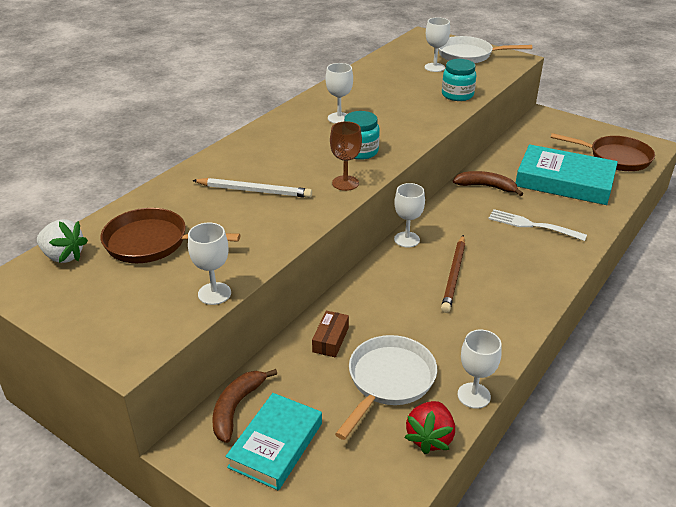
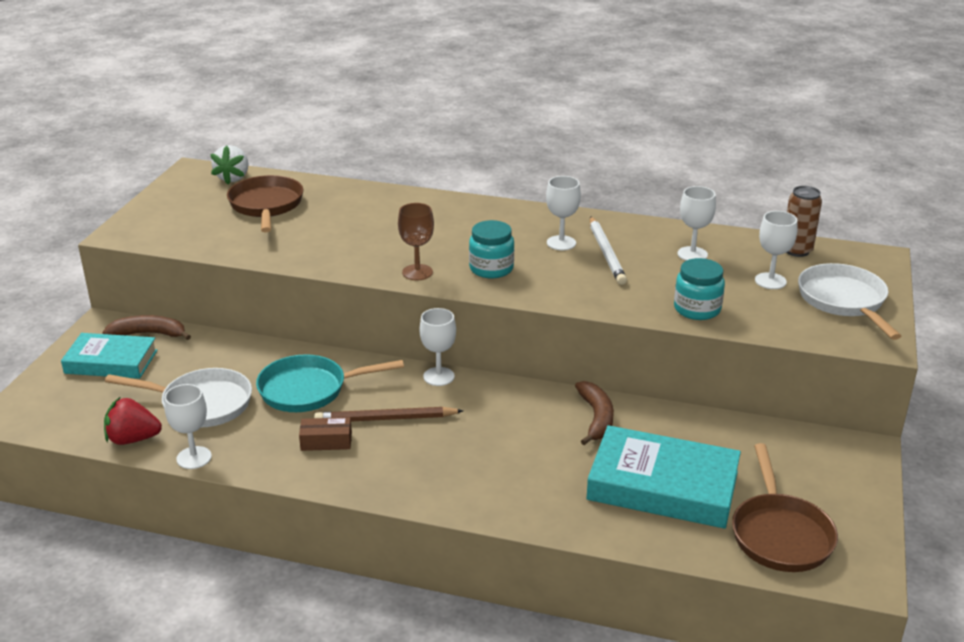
camera: 70 degrees right, 5 degrees down
(214, 293) = (204, 248): white goblet -> white goblet (692, 254)
(254, 191) = (374, 229): white pencil -> white pencil (606, 253)
(330, 340) = (249, 361): brown box -> brown box (326, 441)
(395, 309) = (309, 390): none -> turquoise pan
(402, 52) = (796, 250): none -> brown can
(533, 225) = (526, 467): white fork -> none
(564, 181) = (663, 486): turquoise book -> turquoise book turned 75 degrees counterclockwise

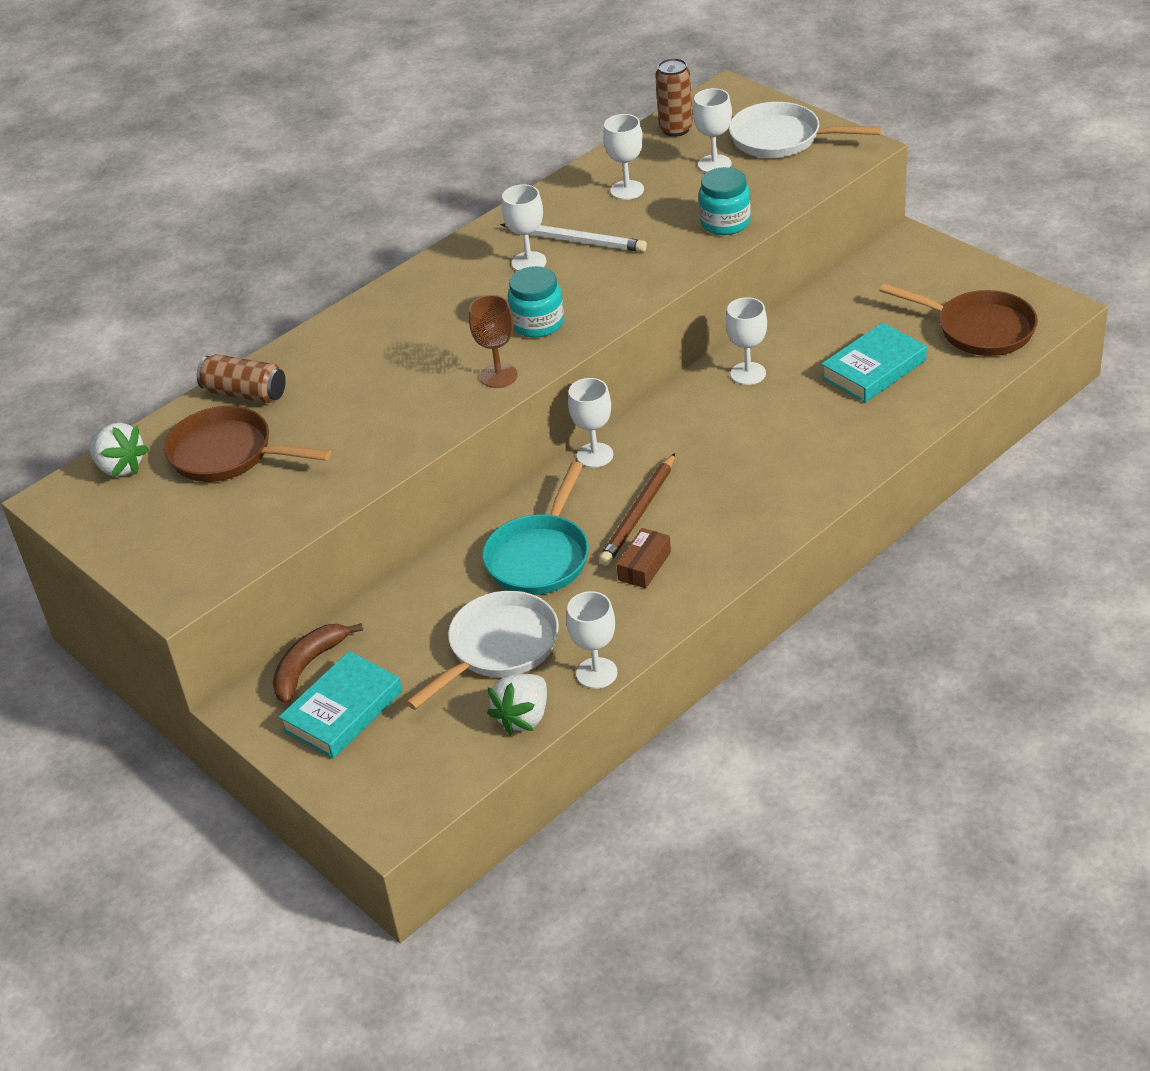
camera: 55 degrees left, 10 degrees up
(133, 439) = (523, 717): red strawberry -> white strawberry
(331, 192) = (245, 393): none -> brown can
(596, 418) = (748, 373): brown banana -> white goblet
(663, 486) = (874, 369): turquoise book -> turquoise book, size x0.66

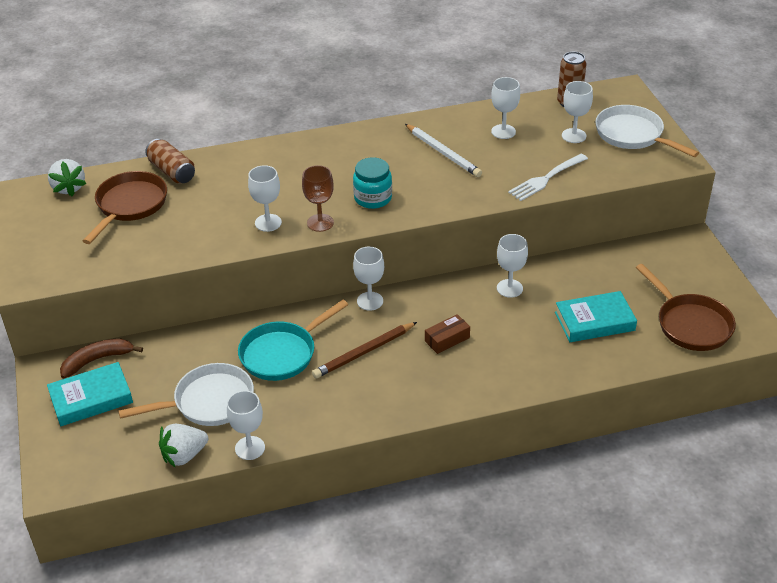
camera: 25 degrees right, 0 degrees up
(228, 454) = (130, 205): brown pan -> brown pan turned 60 degrees clockwise
(529, 262) = (402, 155): white goblet -> white goblet (268, 223)
(644, 566) = (337, 390): brown box -> brown box (447, 339)
(725, 222) = (546, 178): turquoise jar -> white fork

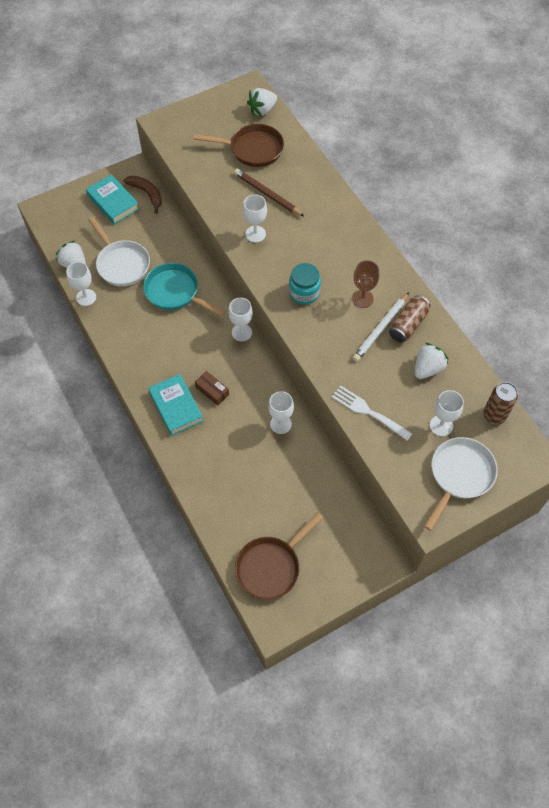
camera: 75 degrees right, 20 degrees up
(172, 171) = (299, 160): brown can -> brown can (408, 325)
(320, 223) = (264, 266): brown goblet -> brown goblet (362, 299)
(364, 352) = (187, 341): brown pencil -> brown pencil (267, 194)
(503, 131) = (427, 368): white goblet -> white strawberry
(594, 321) = (257, 491): turquoise book -> turquoise book (176, 407)

